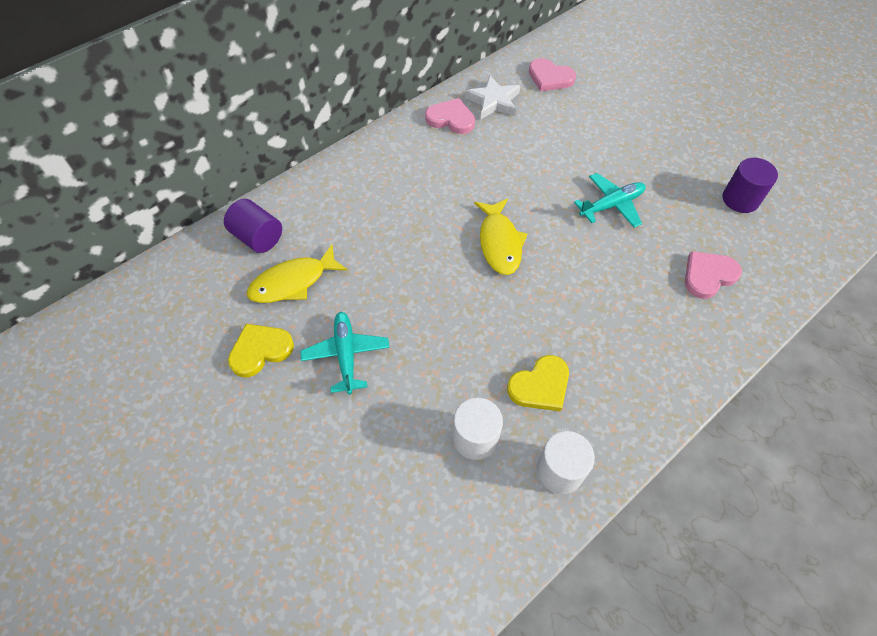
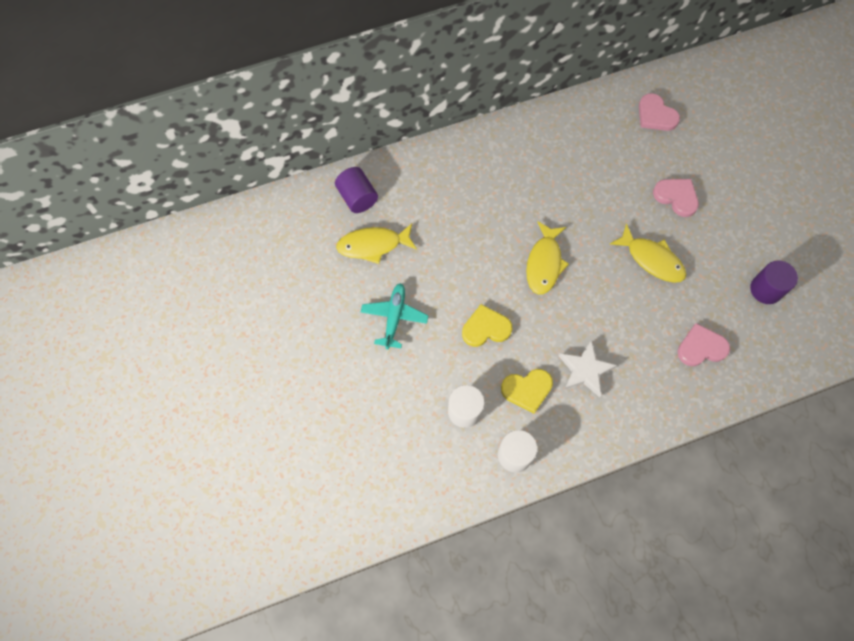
camera: 20 degrees right, 10 degrees up
(260, 350) = (334, 293): yellow heart -> yellow heart (486, 328)
(451, 119) = (550, 132): pink heart -> pink heart (676, 197)
(493, 101) = (594, 125): white star -> white star (585, 370)
(611, 205) = (651, 259): turquoise plane -> yellow fish

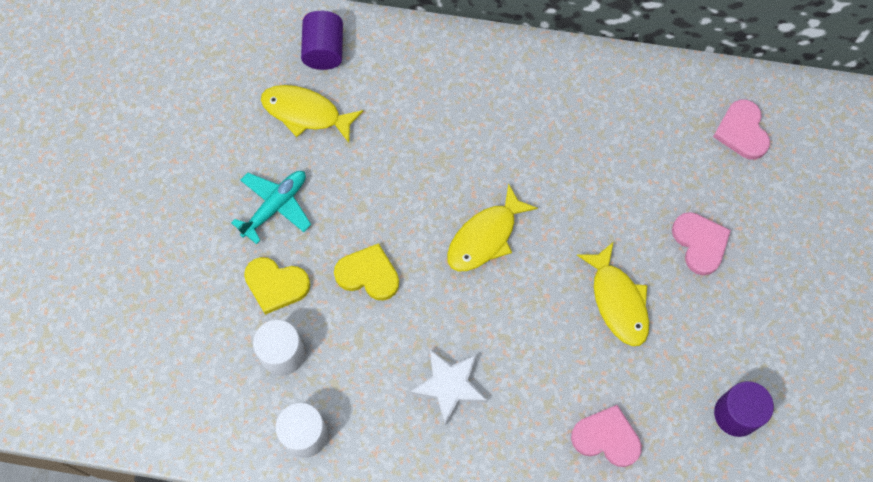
camera: 30 degrees right, 0 degrees up
(527, 390) = (368, 370): yellow heart -> yellow heart (276, 285)

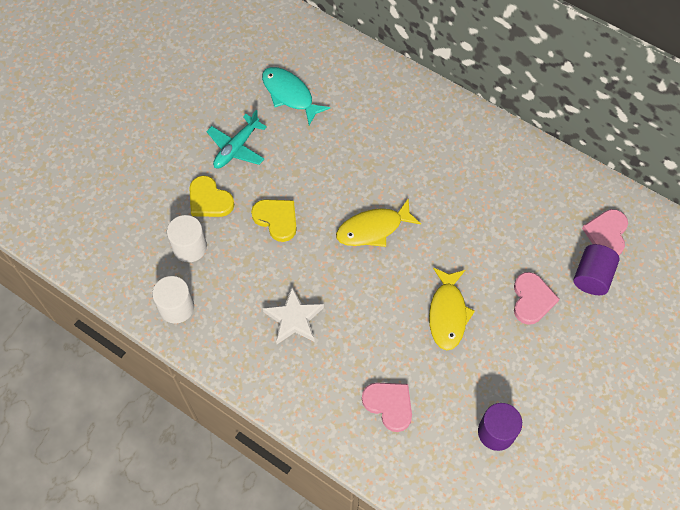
camera: 25 degrees right, 5 degrees down
(275, 206) = (236, 148): turquoise plane -> turquoise plane turned 150 degrees clockwise
(306, 113) = (290, 95): yellow fish -> turquoise fish
(324, 50) = (324, 58): purple cylinder -> purple cylinder (592, 277)

